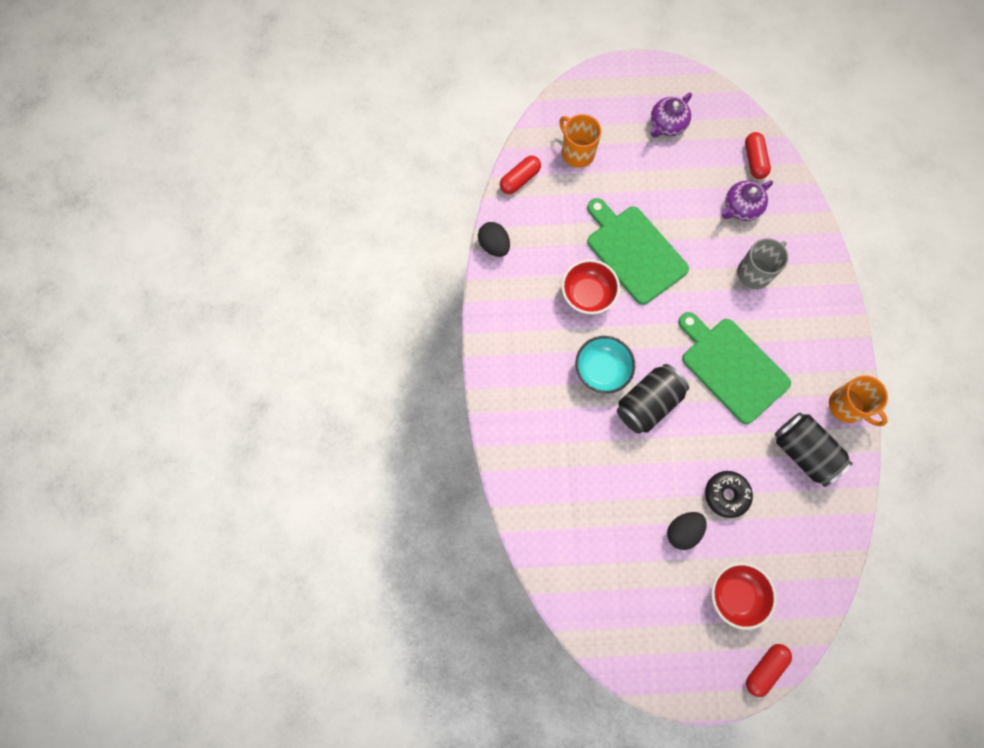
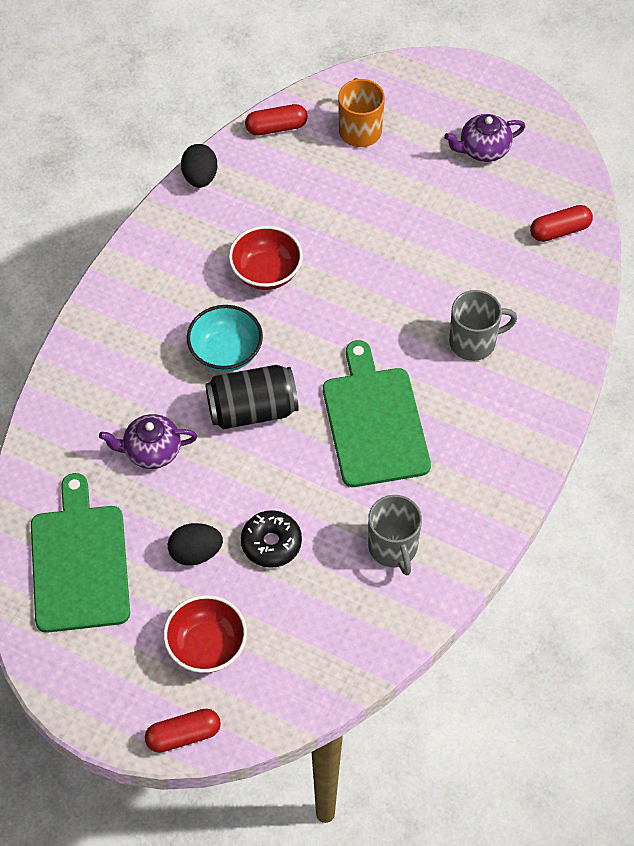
camera: 30 degrees right, 15 degrees down
(634, 251) = (350, 255): green cutting board -> green cutting board (80, 562)
(741, 208) = (507, 270): purple teapot -> purple teapot (151, 451)
(754, 160) = (560, 230): red capsule -> red capsule turned 45 degrees clockwise
(804, 452) = (393, 547): black can -> grey mug
(847, 406) = (479, 528): orange mug -> none

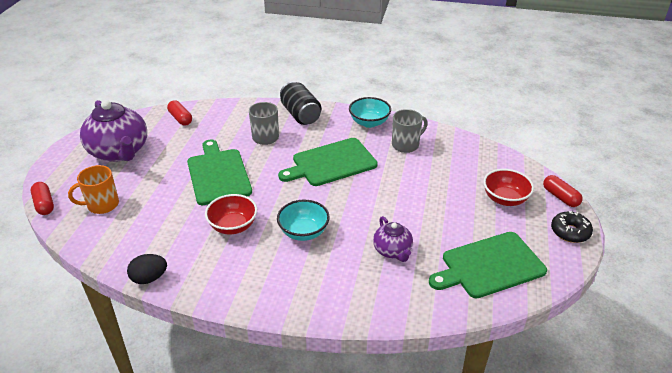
camera: 105 degrees left, 20 degrees down
(195, 553) = (451, 215): black egg -> none
(252, 410) = (342, 211): black can -> black can (300, 115)
(271, 543) = (428, 187): black donut -> black donut (570, 232)
(276, 127) = (98, 246): red capsule -> red capsule (44, 204)
(389, 267) = (218, 174): none -> green cutting board
(477, 509) = (369, 122): none -> turquoise bowl
(483, 149) = (119, 152): purple teapot -> purple teapot, size x1.92

